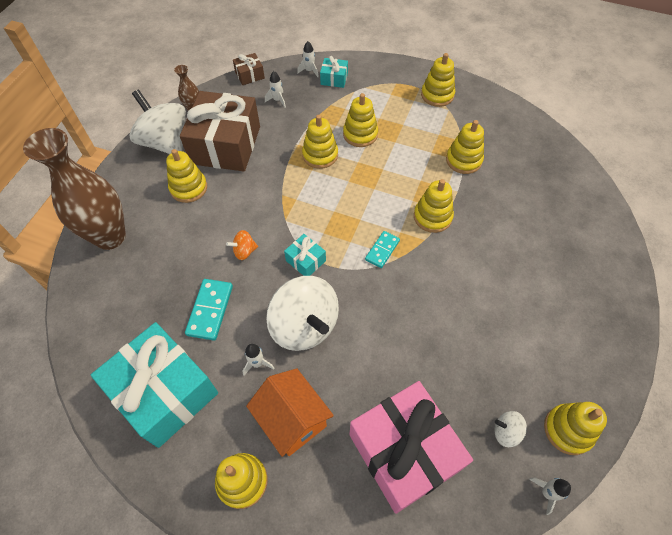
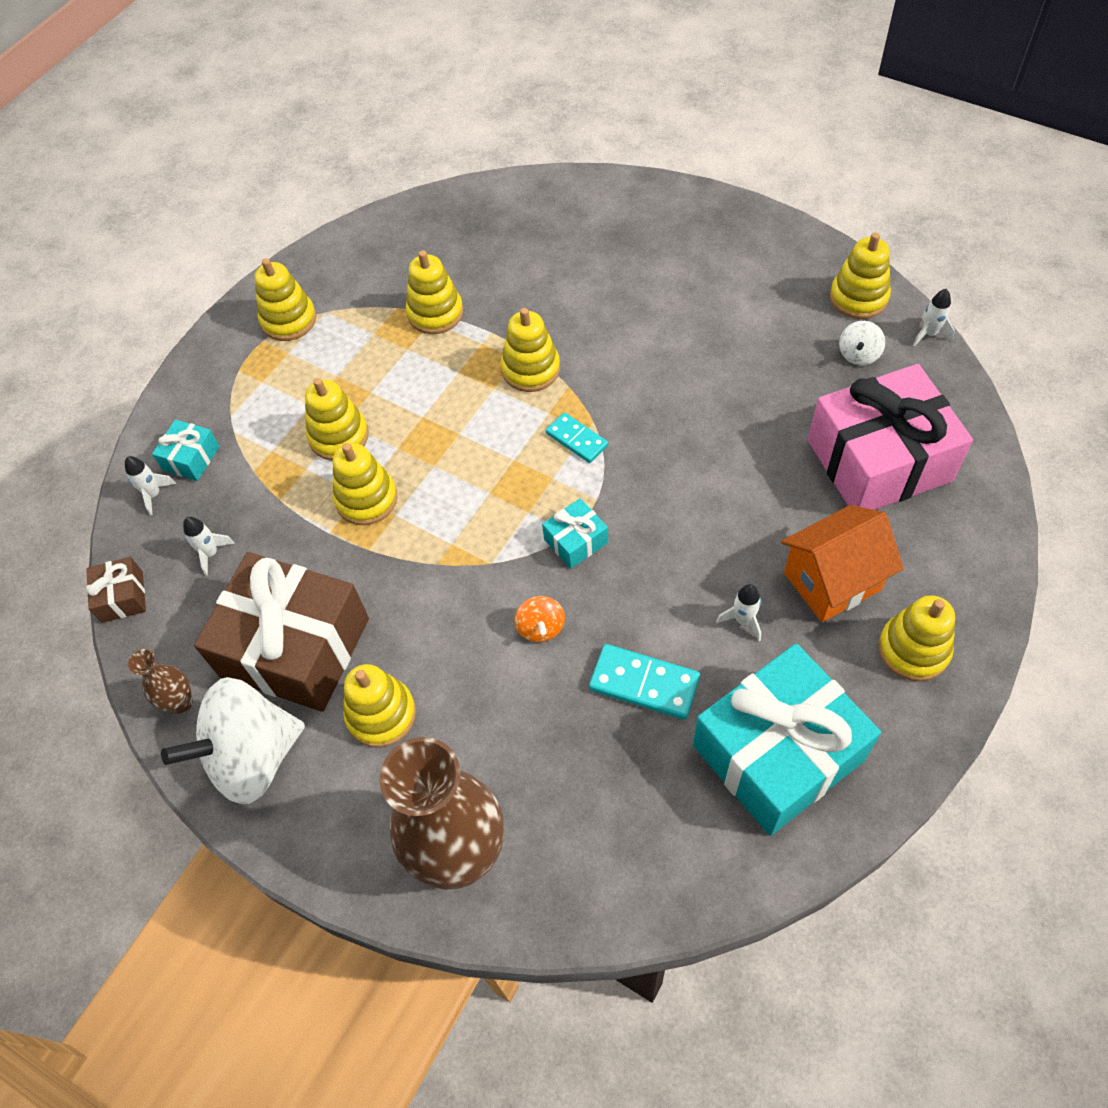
camera: 75 degrees left, 0 degrees up
(304, 325) = (689, 553): white spinning top -> none

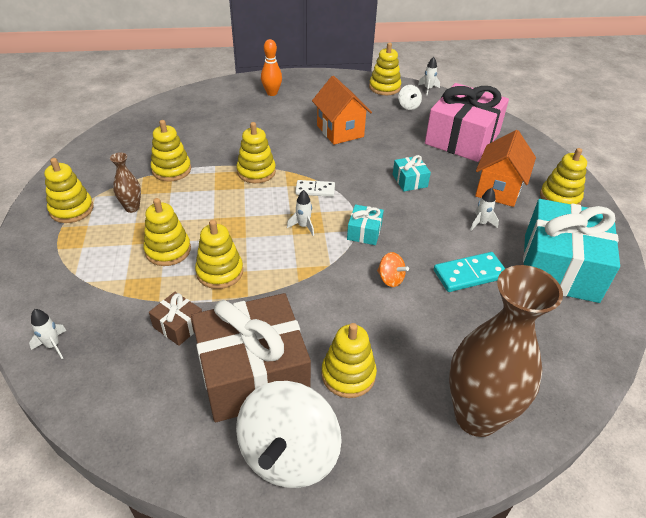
camera: 45 degrees left, 15 degrees down
(122, 597) = (84, 420): brown gift -> brown gift (178, 325)
(181, 703) = (200, 457): brown vase -> brown vase (132, 208)
(191, 458) = (65, 310): turquoise gift -> turquoise gift (409, 181)
(211, 553) = (135, 355): white rocket -> white rocket (303, 226)
(576, 439) = (315, 190): turquoise domino -> white domino
(674, 232) = (272, 93): none -> orange bowling pin
(705, 353) = (340, 131): none -> orange house

